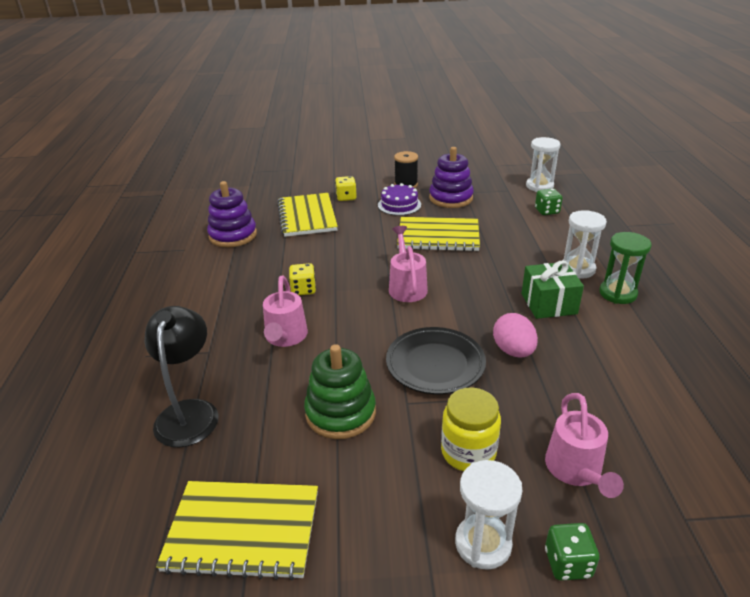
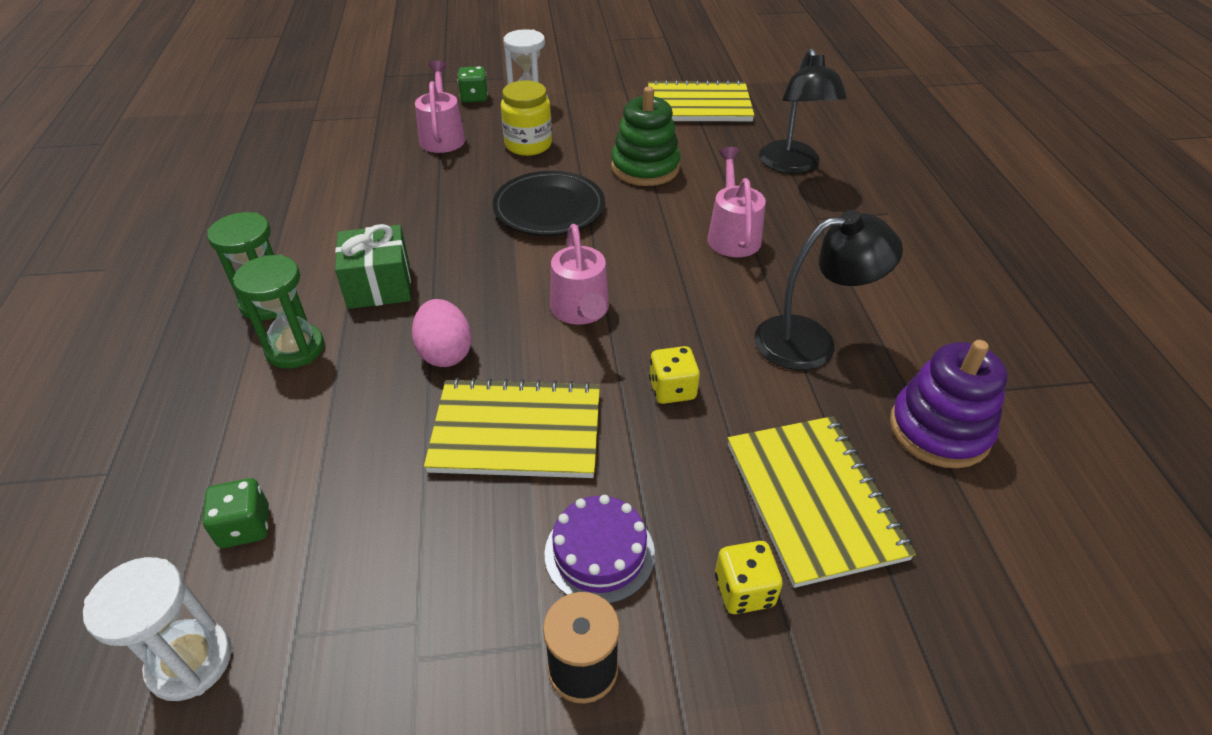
camera: 175 degrees right, 10 degrees up
(270, 270) = (811, 341): none -> black lamp
(303, 289) = (739, 303): yellow dice -> yellow dice (672, 389)
(451, 198) = (463, 588): purple stacking toy -> none
(513, 351) = (455, 224): pink egg -> pink egg (445, 353)
(577, 269) = (295, 349): white hourglass -> green hourglass

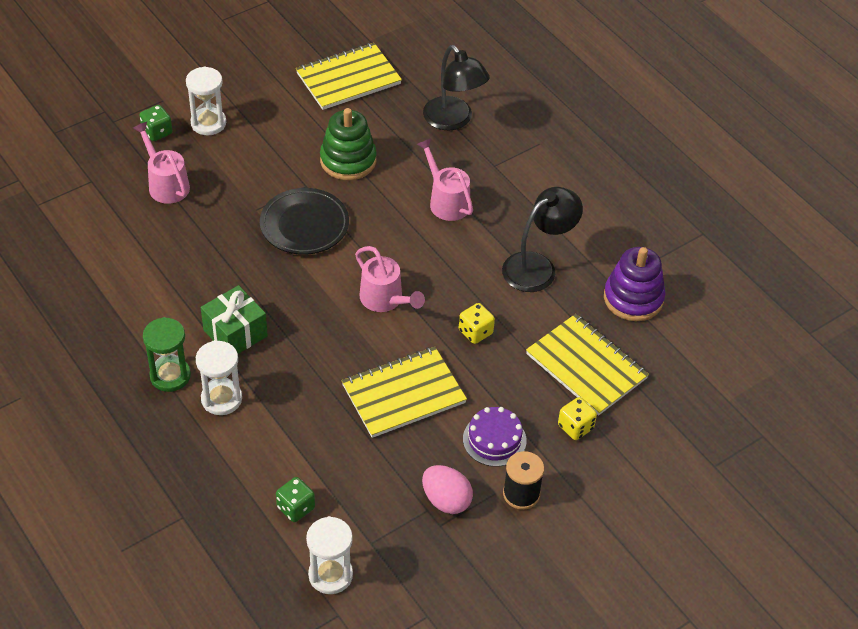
camera: 30 degrees left, 5 degrees up
(295, 349) = (221, 399): green hourglass -> white hourglass
(445, 353) = (321, 363): pink egg -> pink egg (446, 500)
(528, 145) = (242, 169): yellow jar -> none

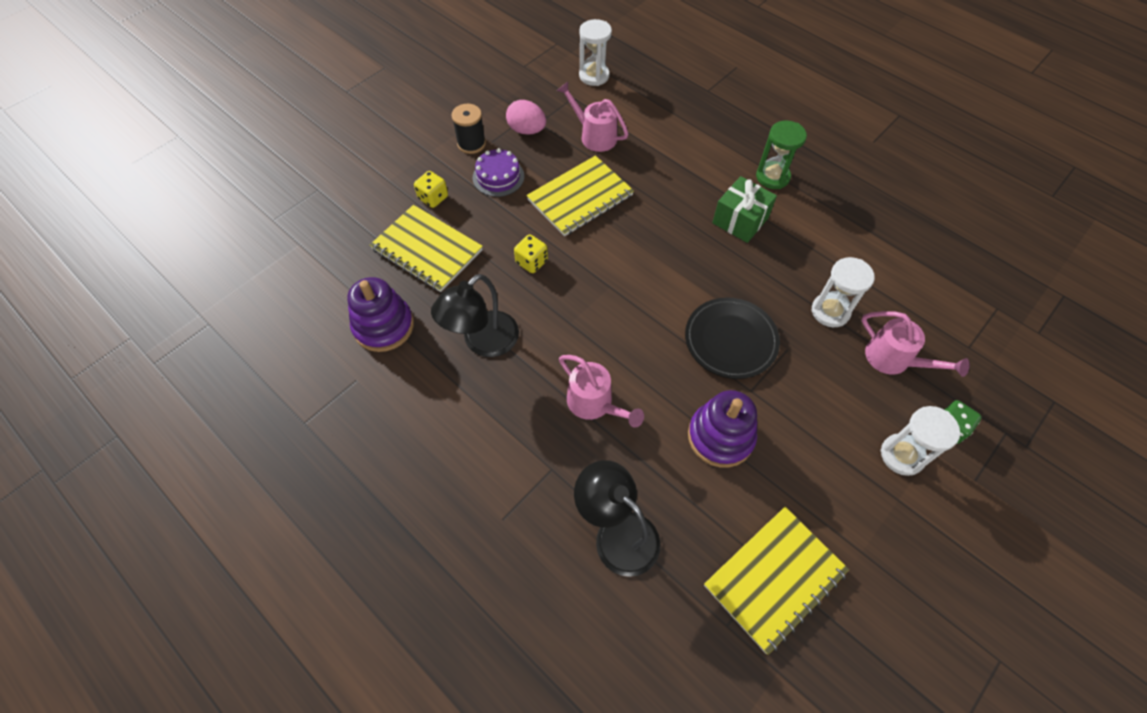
camera: 170 degrees right, 10 degrees up
(221, 399) = (723, 167): white hourglass -> white hourglass (830, 311)
(295, 508) = (633, 108): green dice -> none
(348, 160) = (720, 436): green stacking toy -> purple stacking toy
(385, 300) = (622, 276): pink watering can -> pink watering can (594, 135)

